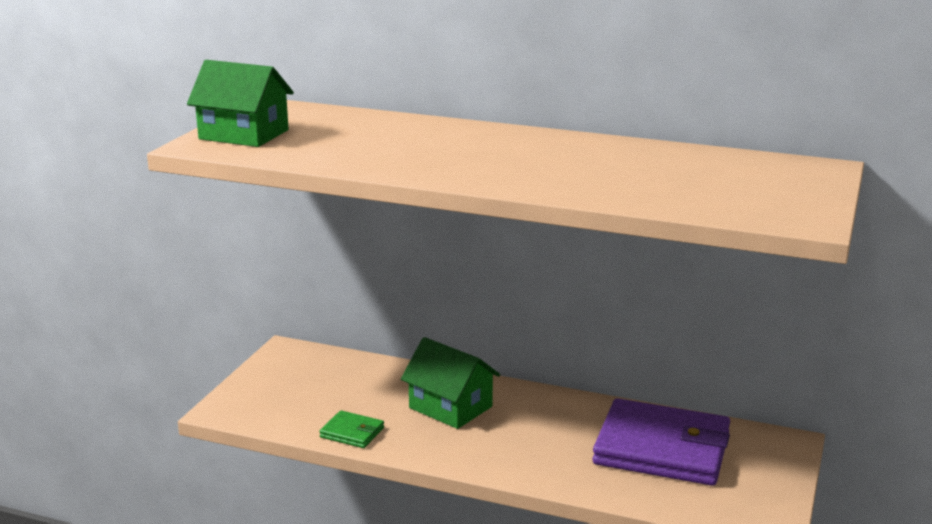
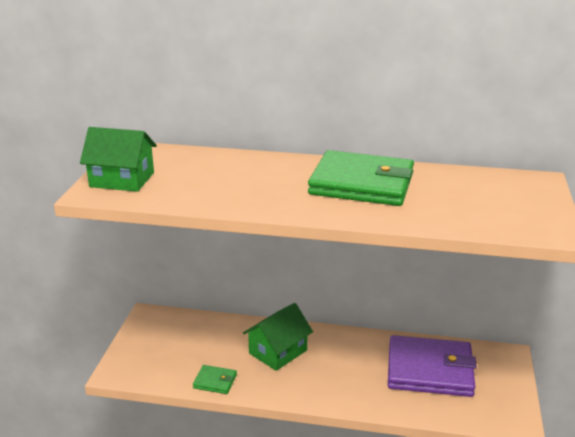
camera: 10 degrees left, 5 degrees up
(450, 407) = (278, 352): green house -> green house turned 75 degrees counterclockwise
(562, 156) = (362, 184): none -> green wallet

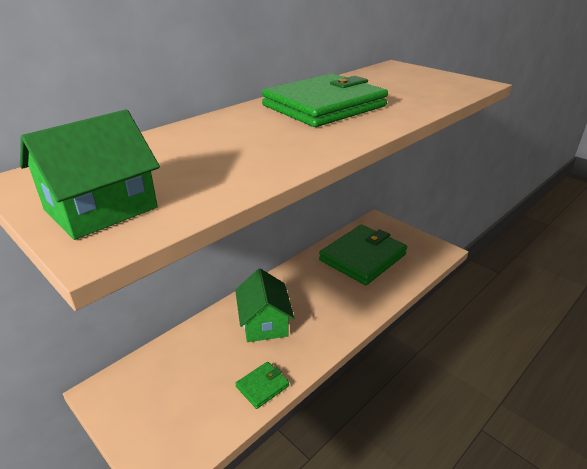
camera: 55 degrees left, 5 degrees up
(430, 370) = (362, 257): purple wallet -> green wallet

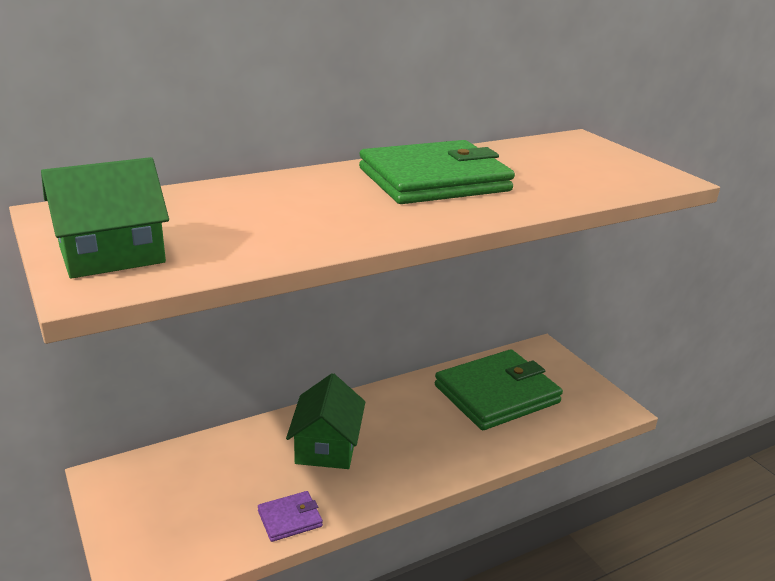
camera: 15 degrees right, 5 degrees down
(262, 386) = (290, 519): green wallet -> purple wallet

